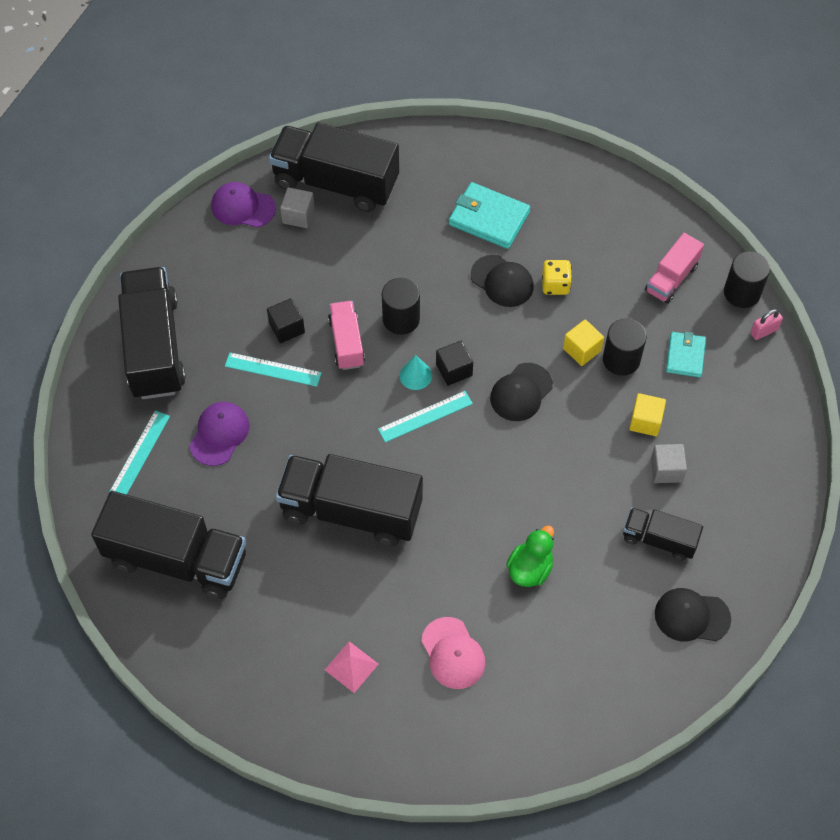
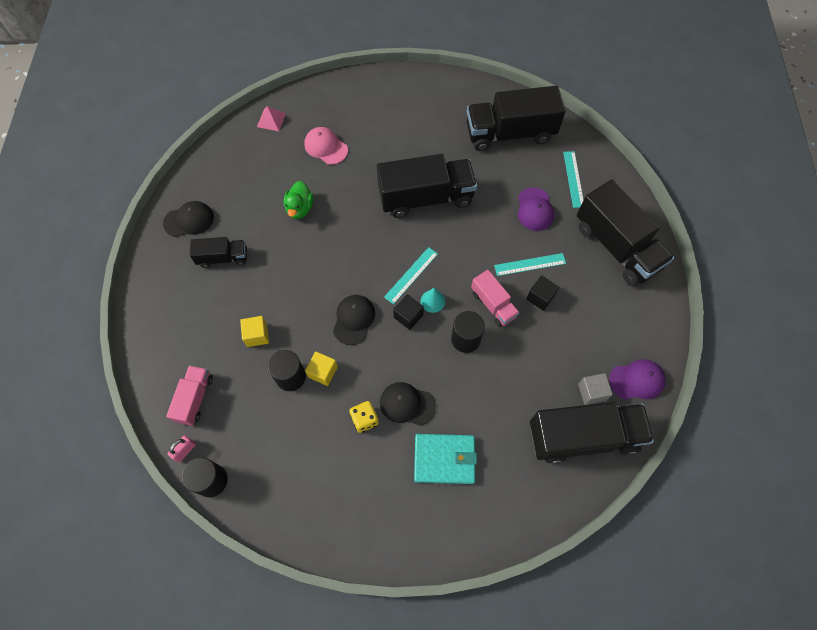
camera: 155 degrees right, 5 degrees up
(351, 667) = (379, 120): pink pyramid -> pink pyramid (271, 120)
(666, 470) = (231, 306): grey cube -> none
(671, 278) = (274, 468): pink truck -> pink truck (195, 398)
(685, 356) = (242, 401): turquoise wallet -> none

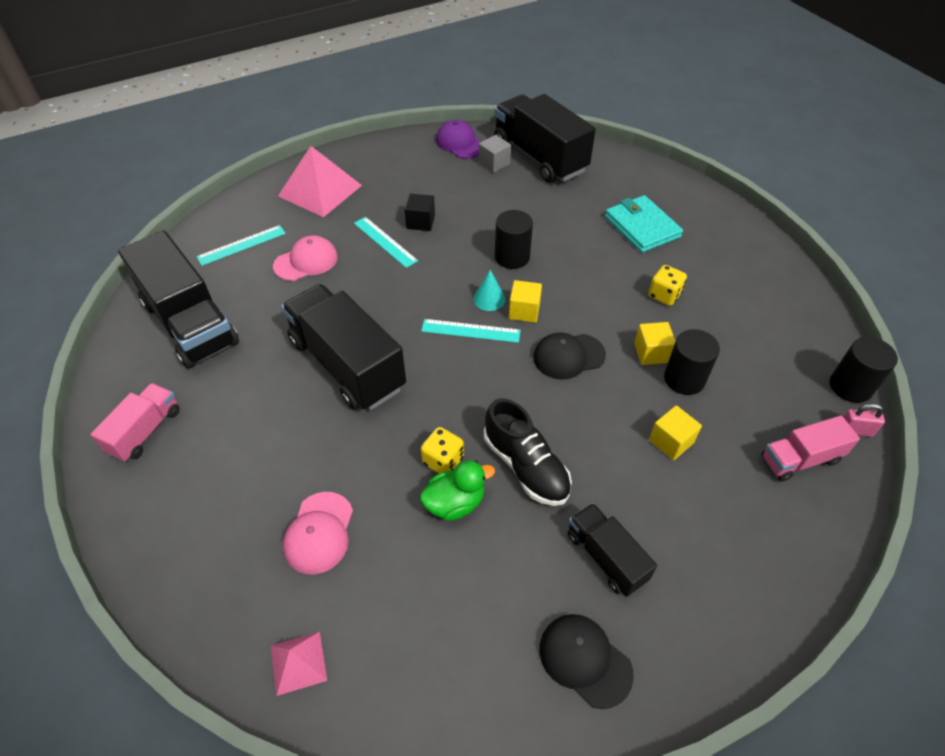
camera: 120 degrees left, 15 degrees down
(296, 251) = (526, 466): none -> black shoe
(328, 215) = (443, 460): none -> yellow dice
(407, 404) = (618, 271): black cap -> none
(408, 316) = (524, 311): black cube -> yellow cube
(493, 304) = (455, 252): pink truck -> pink truck (145, 431)
(534, 209) = (306, 261): purple cap -> pink cap
(616, 247) = (320, 190): black truck -> pink pyramid

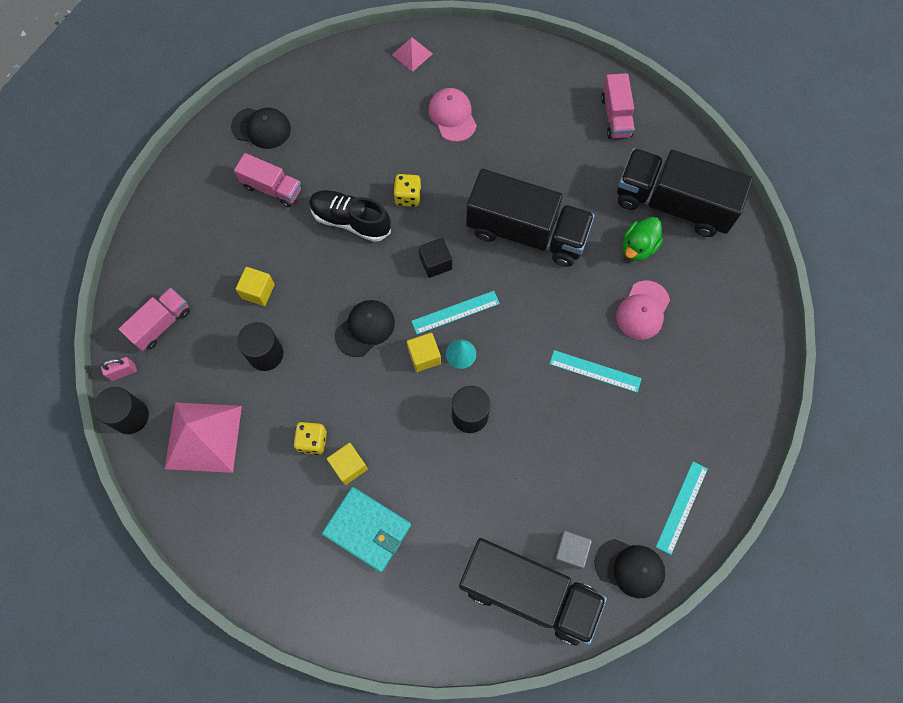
camera: 150 degrees right, 20 degrees up
(242, 245) = (713, 298): turquoise ruler -> turquoise ruler (681, 507)
(320, 190) = (710, 405): pink pyramid -> pink pyramid (203, 437)
(420, 222) = (582, 415): black cube -> black cube (435, 263)
(455, 503) = (382, 173): green duck -> green duck (638, 247)
(460, 143) = (630, 568): purple cap -> black cap
(606, 557) = (272, 188): black truck -> pink truck
(651, 353) = (300, 367): yellow cube -> yellow cube (349, 466)

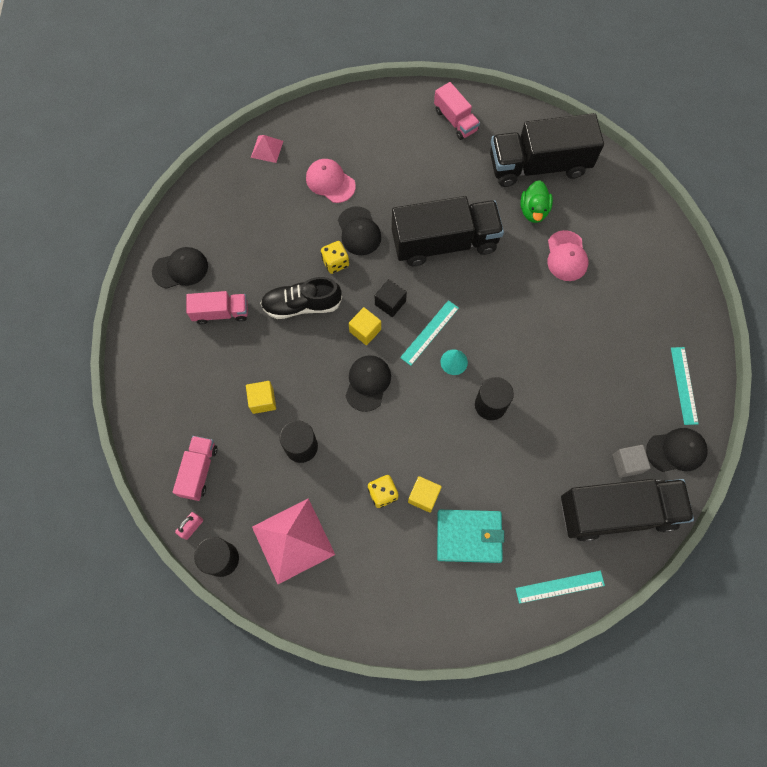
camera: 30 degrees left, 0 degrees up
(424, 356) = (427, 379): yellow cube -> yellow cube (365, 330)
(449, 178) = (359, 231): none -> black cap
(595, 371) = (561, 320): turquoise ruler -> turquoise ruler (560, 586)

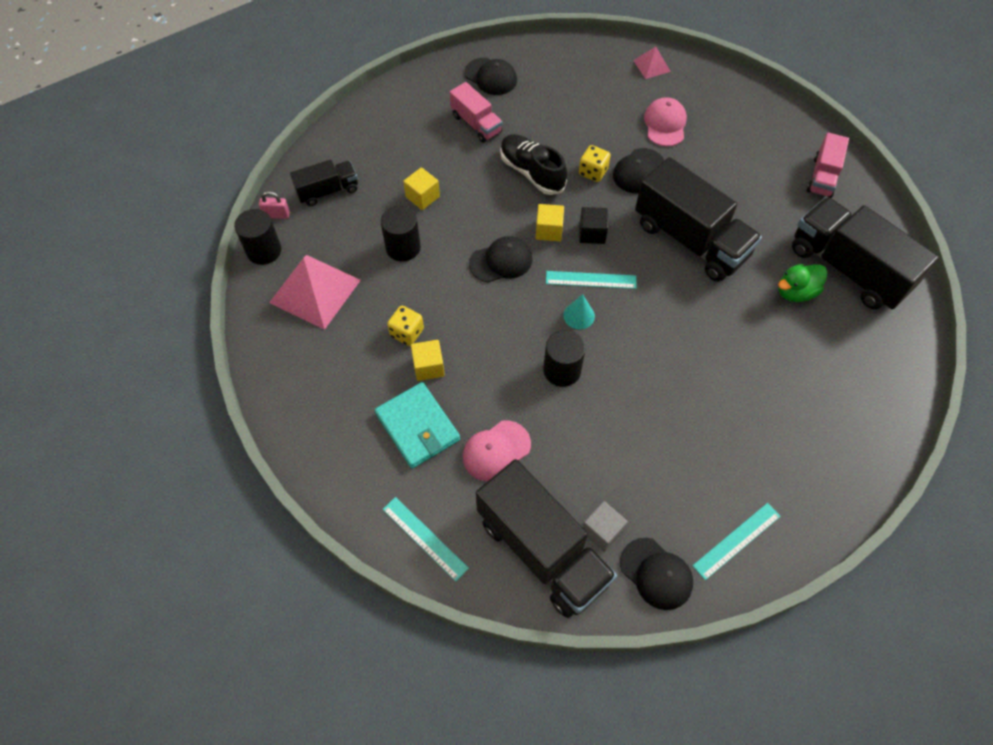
camera: 55 degrees right, 10 degrees down
(199, 471) = (328, 191): pink truck -> black truck
(566, 256) = (775, 348): pink cap -> pink cap (496, 451)

